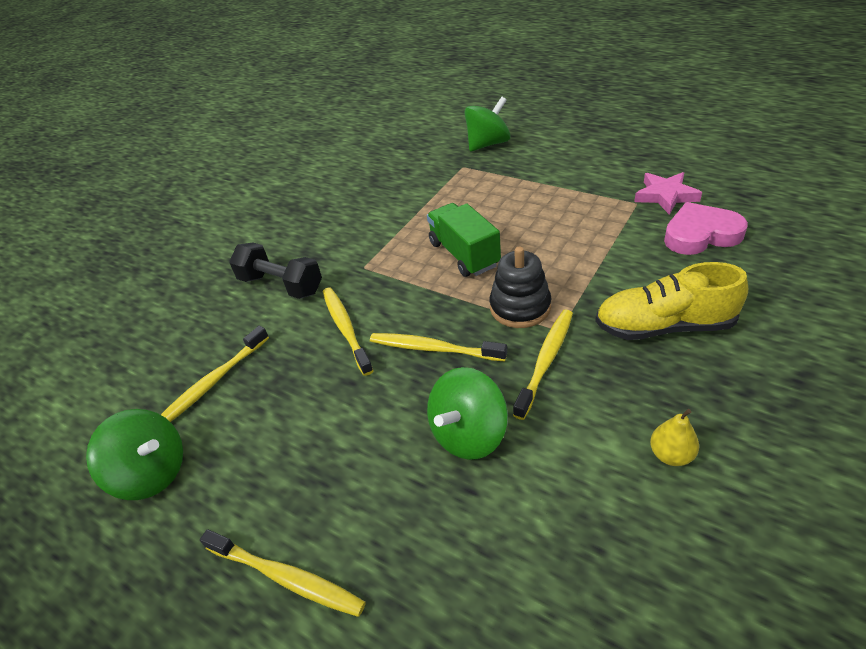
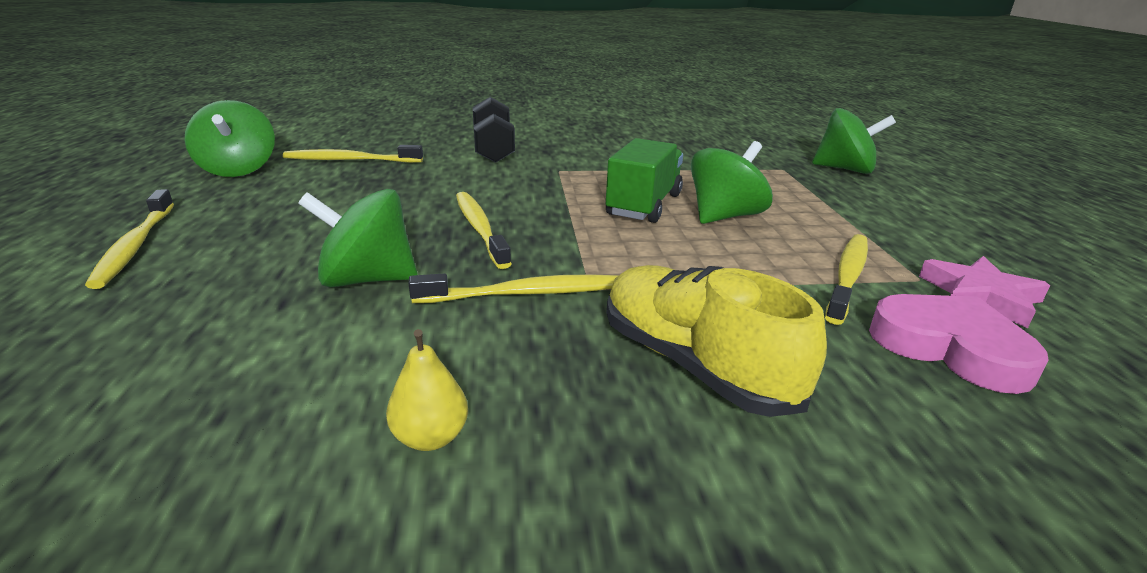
camera: 45 degrees right, 15 degrees down
(346, 329) = (465, 185): yellow toothbrush -> yellow toothbrush (848, 277)
(510, 229) = (724, 216): none -> green spinning top
(520, 307) = (599, 255): black stacking toy -> none

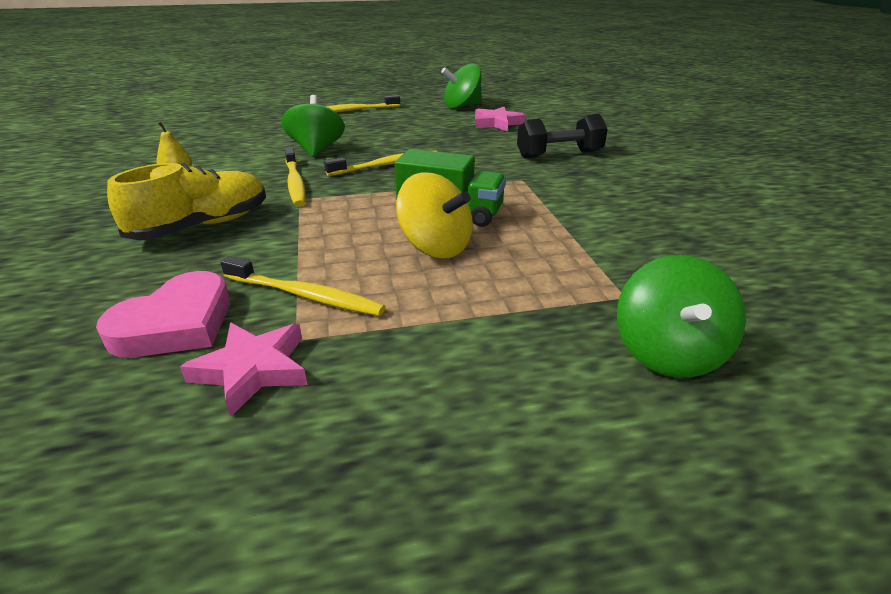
camera: 85 degrees right, 5 degrees up
(350, 160) = (497, 123): yellow toothbrush -> pink star
(724, 216) = (435, 247): green spinning top -> yellow spinning top

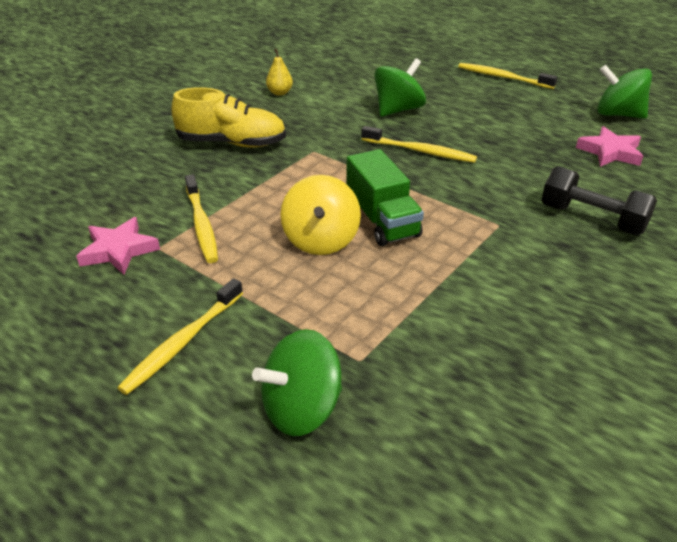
camera: 50 degrees right, 5 degrees up
(176, 324) = (131, 202): pink heart -> none
(295, 183) = (332, 135): yellow toothbrush -> yellow toothbrush (182, 342)

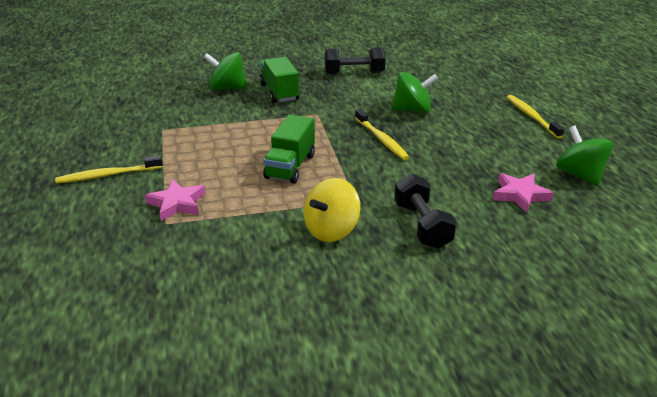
camera: 40 degrees right, 5 degrees down
(118, 250) = (144, 123): pink star -> pink star (177, 204)
(201, 225) = (197, 127): yellow toothbrush -> none
(232, 143) = (279, 92): yellow shoe -> green truck
(279, 93) = (354, 73): yellow pear -> black dumbbell
(302, 409) = (109, 228): green spinning top -> green spinning top (227, 88)
(321, 240) = (241, 161): yellow spinning top -> yellow spinning top (331, 230)

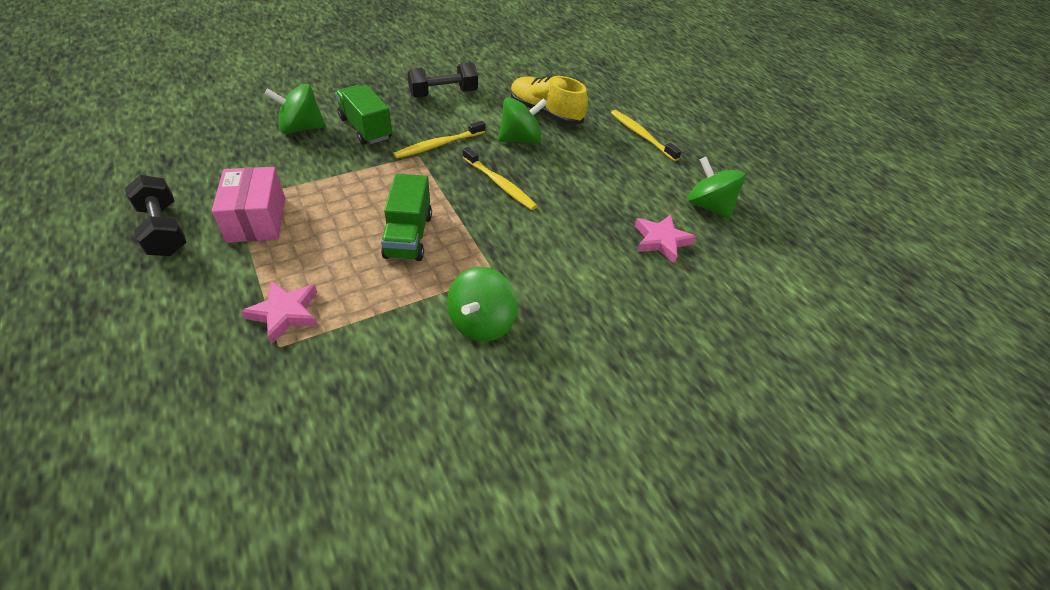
camera: 20 degrees left, 15 degrees up
(107, 175) = (180, 282): yellow toothbrush -> yellow toothbrush (438, 145)
(174, 143) = (257, 219): none -> pink box
(331, 230) = (481, 322): yellow spinning top -> green spinning top
(422, 225) = (577, 298): black dumbbell -> black dumbbell (164, 230)
(443, 93) = (545, 113): none -> yellow shoe

